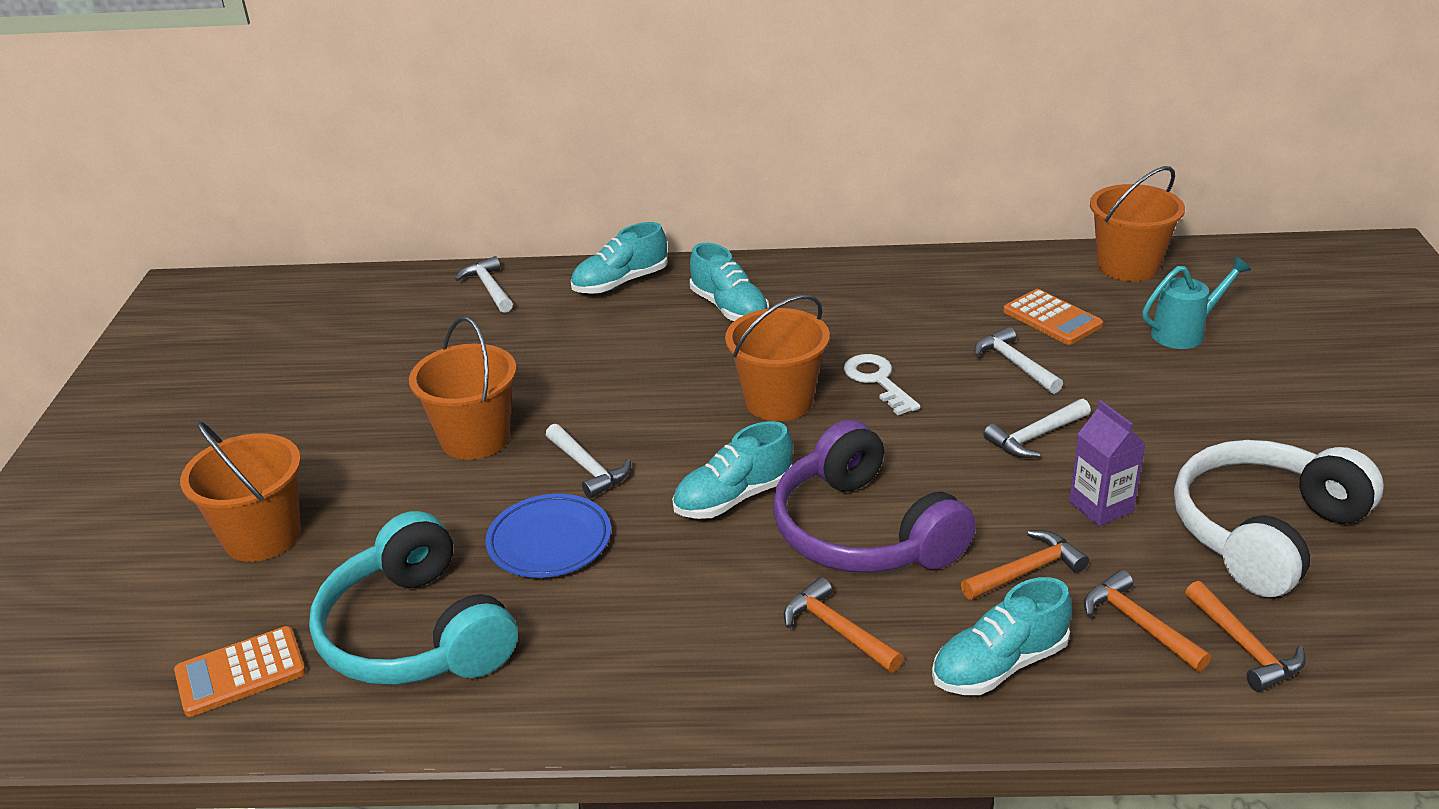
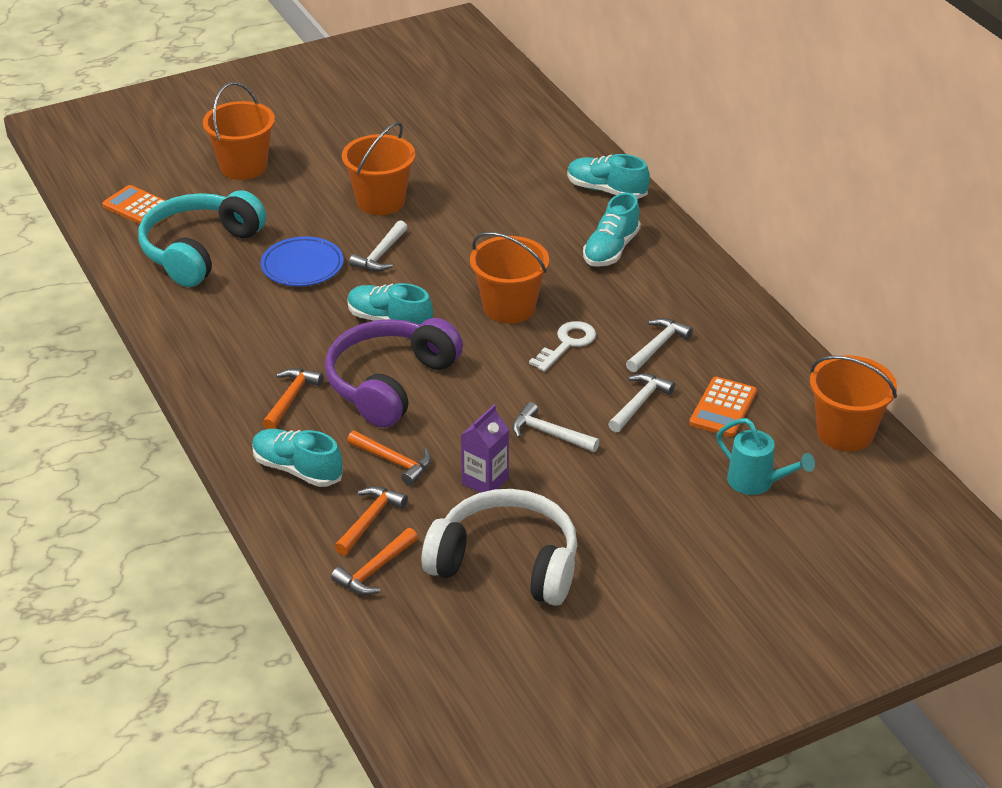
camera: 60 degrees right, 5 degrees up
(489, 288) = (554, 138): white hammer -> white hammer (657, 346)

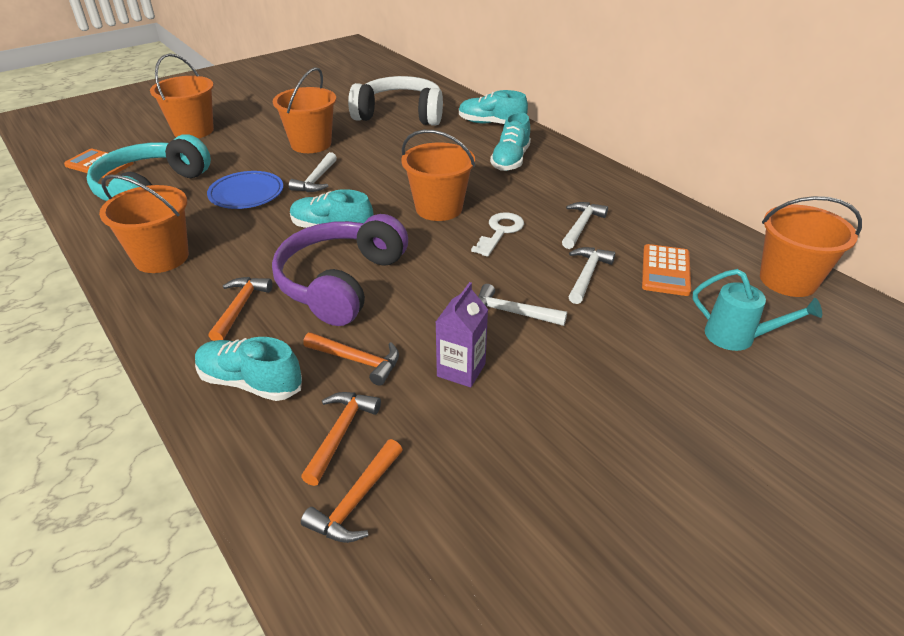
camera: 10 degrees left, 0 degrees up
(215, 336) = (161, 257): none -> orange bucket
(506, 563) = (514, 468): white headphones -> white headphones (400, 114)

